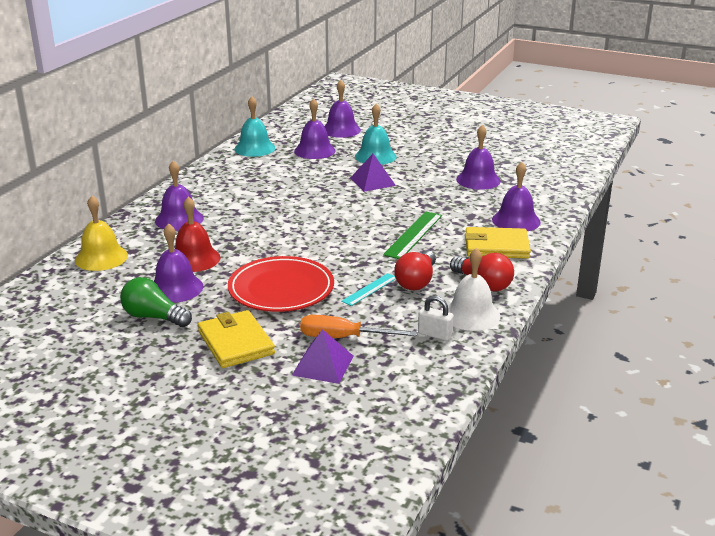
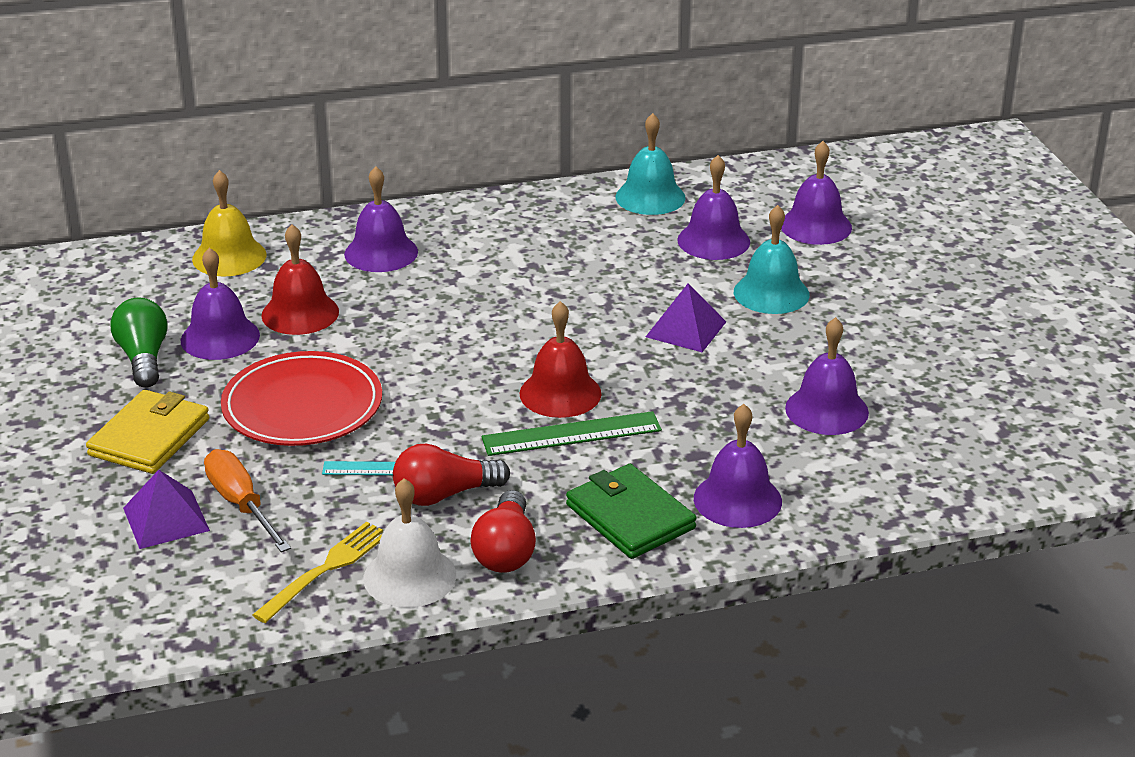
camera: 50 degrees right, 5 degrees up
(377, 225) = (560, 393): none -> red bell
(435, 334) = (326, 569): white padlock -> yellow fork
(496, 246) = (630, 516): yellow wallet -> green wallet

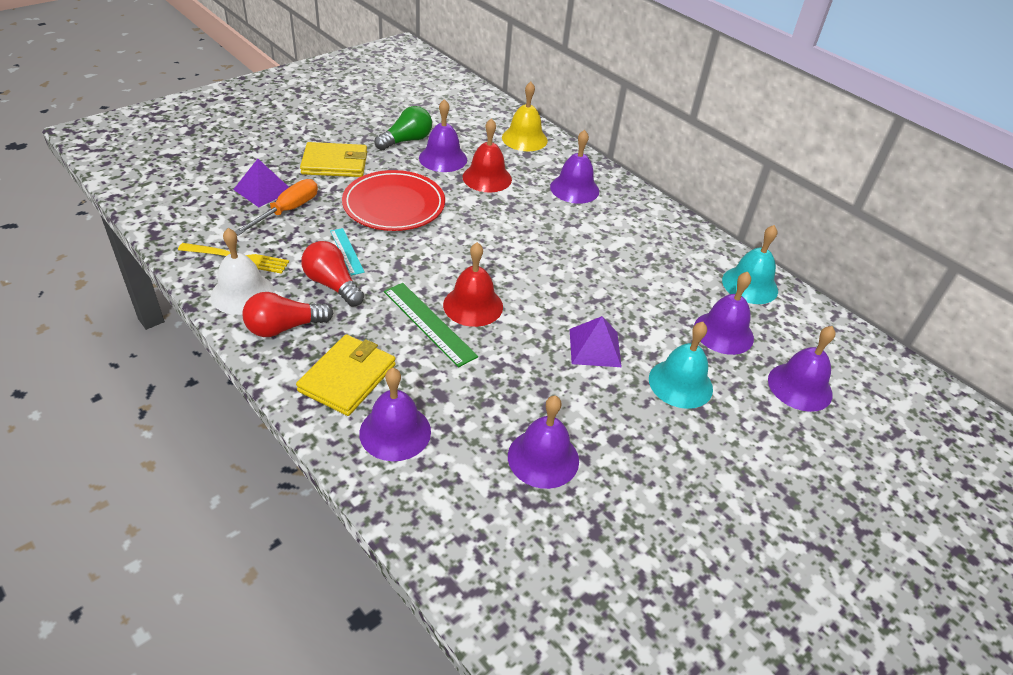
camera: 60 degrees right, 10 degrees up
(630, 516) = (347, 377): green wallet -> yellow wallet

